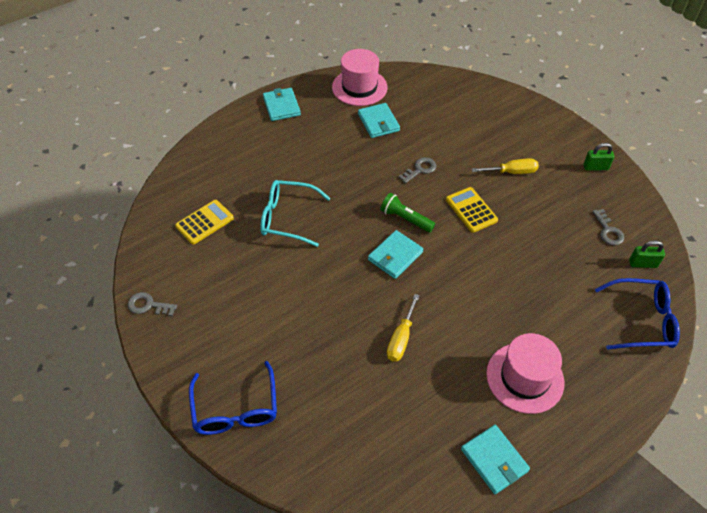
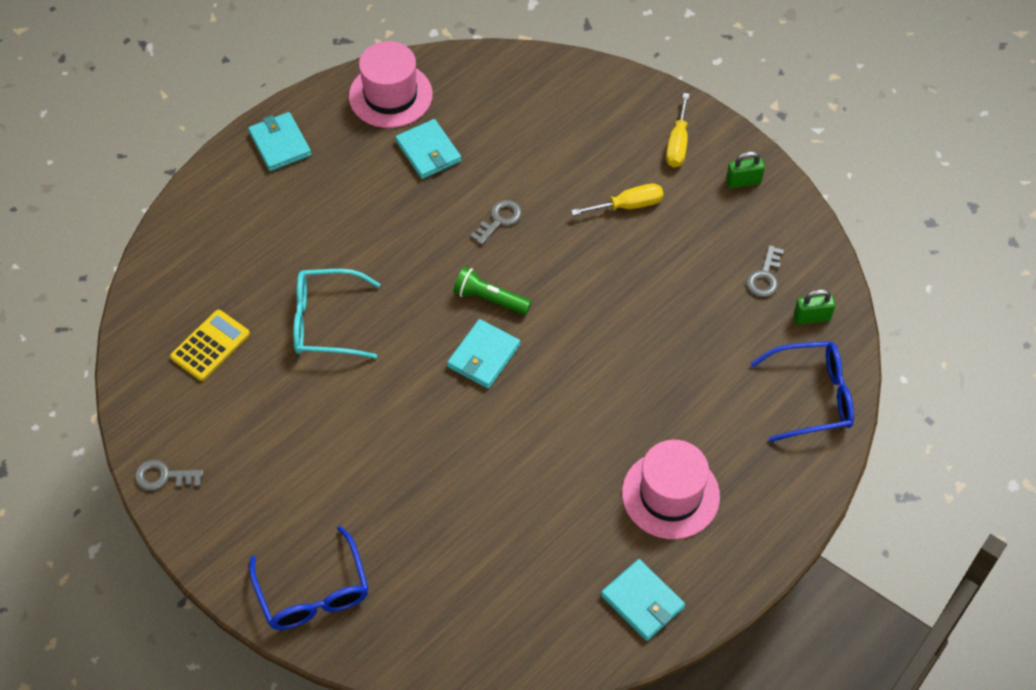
camera: 10 degrees left, 5 degrees up
(401, 338) = (508, 469): yellow screwdriver -> yellow screwdriver (677, 144)
(471, 210) = (578, 272): yellow calculator -> none
(608, 231) = (764, 276): grey key -> grey key turned 45 degrees clockwise

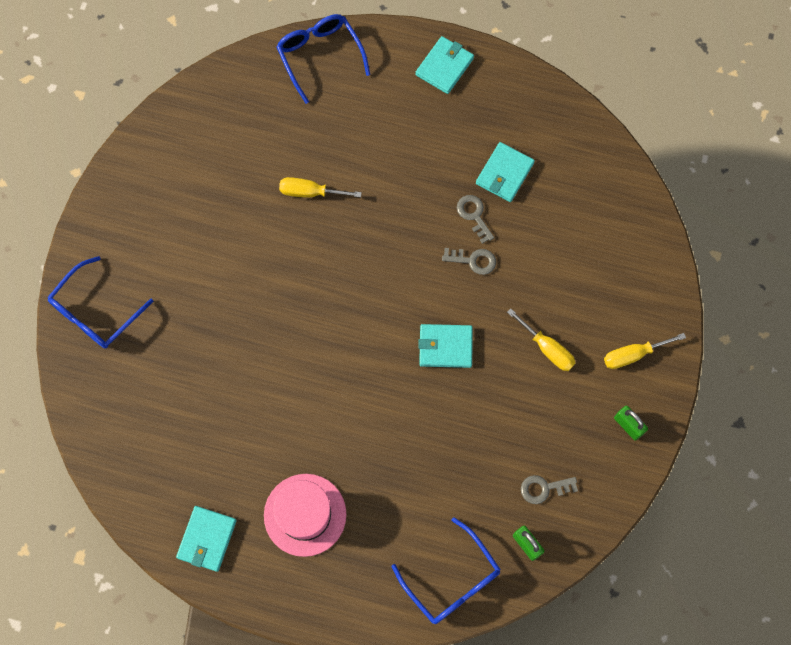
camera: 60 degrees right, 15 degrees up
(163, 476) = (128, 163): grey key -> grey key (474, 215)
(183, 241) = (320, 56): none -> blue glasses
(210, 346) = (245, 128): yellow calculator -> none
(326, 322) = (310, 192): turquoise glasses -> yellow screwdriver
(390, 95) = (540, 115): pink hat -> none
(483, 356) = (346, 317): turquoise wallet -> turquoise wallet (445, 347)
(489, 299) = (397, 294): green flashlight -> none

